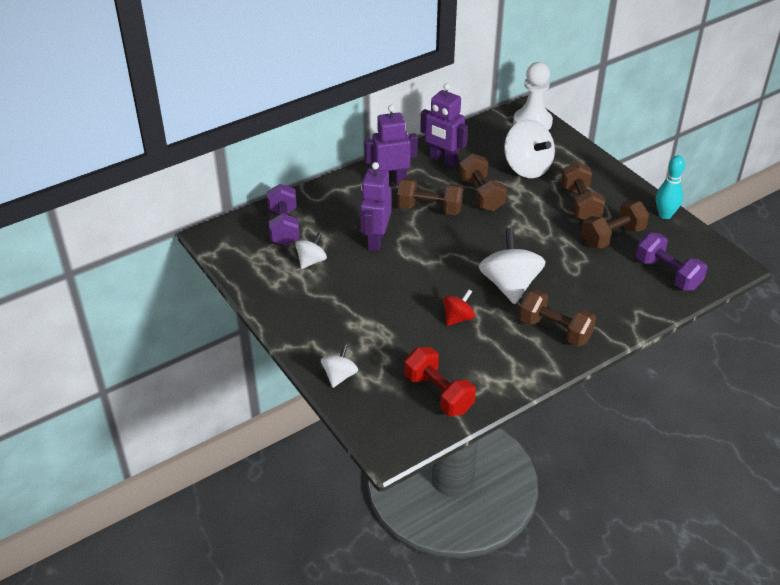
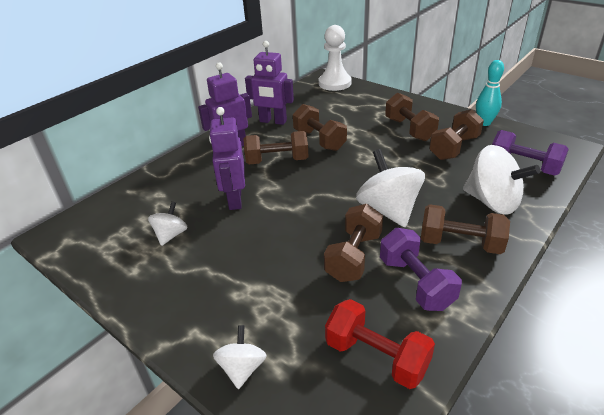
camera: 15 degrees left, 5 degrees down
(284, 227) = (133, 208): purple dumbbell -> purple dumbbell (415, 283)
(458, 318) = (354, 256): red spinning top -> brown dumbbell
(527, 168) = (348, 113): white spinning top -> white spinning top (492, 202)

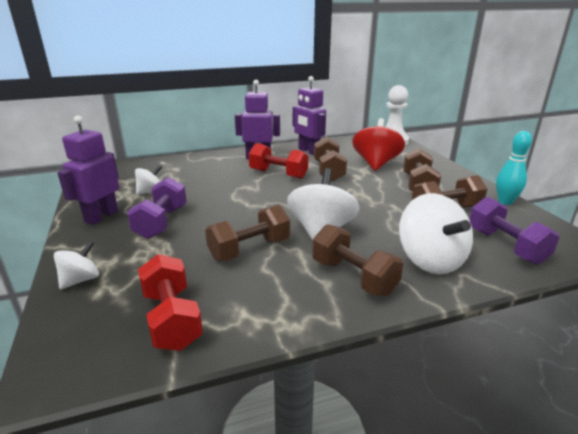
camera: 30 degrees right, 10 degrees down
(234, 199) = (216, 186): purple robot -> purple robot (101, 216)
(277, 161) = (278, 174): brown dumbbell -> red dumbbell
(350, 116) = (376, 164): none -> red spinning top
(415, 283) = (273, 287): purple dumbbell -> purple dumbbell (161, 222)

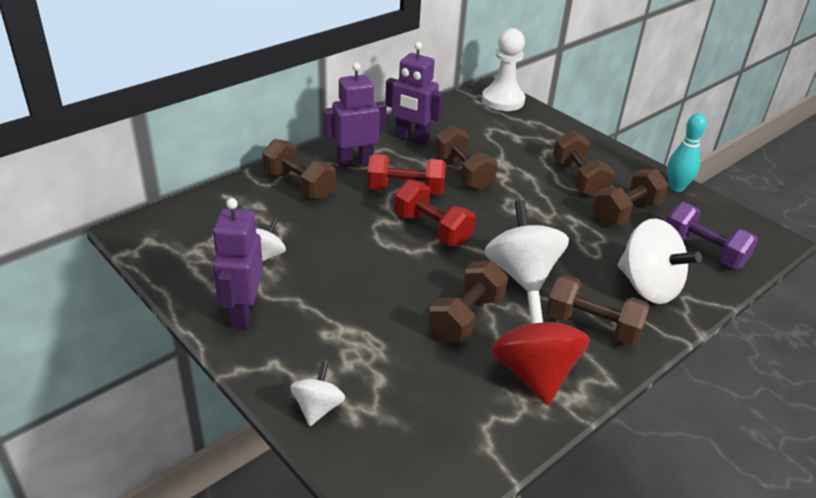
camera: 25 degrees left, 10 degrees up
(161, 222) = (330, 303): purple dumbbell -> none
(172, 319) = (461, 424): red dumbbell -> red dumbbell (432, 229)
(211, 163) = (299, 185): none -> brown dumbbell
(376, 164) = (510, 148): red spinning top -> red spinning top (534, 373)

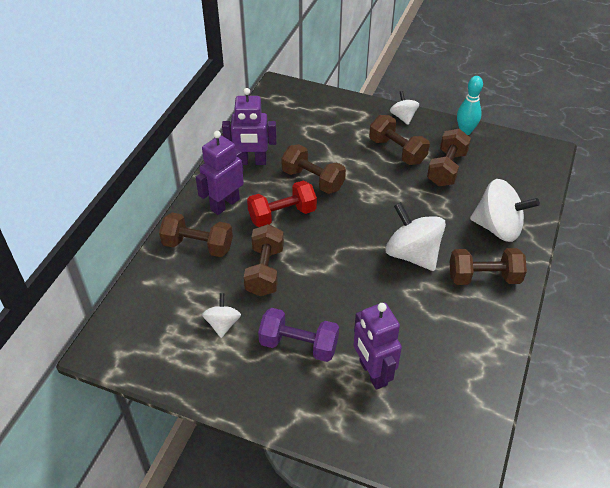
camera: 25 degrees left, 10 degrees up
(243, 313) = (245, 382): purple robot -> purple robot (372, 373)
(318, 408) = (355, 432): white spinning top -> white spinning top (403, 117)
(432, 229) = (326, 243): red dumbbell -> none
(466, 318) = (401, 310): brown dumbbell -> brown dumbbell (265, 271)
(503, 100) = (294, 94): white pawn -> none
(534, 373) = (472, 333): red spinning top -> none
(703, 251) = (514, 181): purple dumbbell -> purple dumbbell (299, 345)

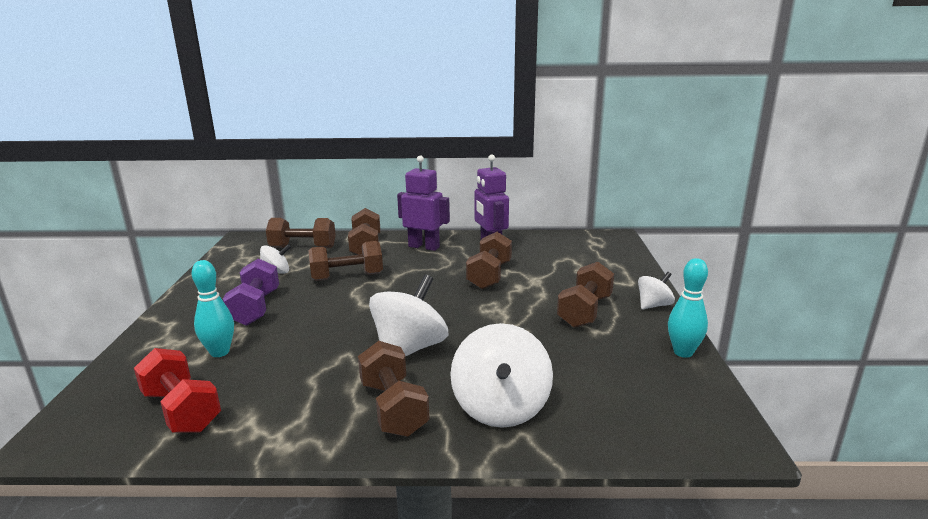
camera: 70 degrees right, 25 degrees down
(282, 215) = (427, 271): red dumbbell -> red dumbbell (182, 410)
(372, 373) = (220, 352): purple robot -> turquoise bowling pin
(447, 168) = (587, 349): brown dumbbell -> brown dumbbell (303, 248)

